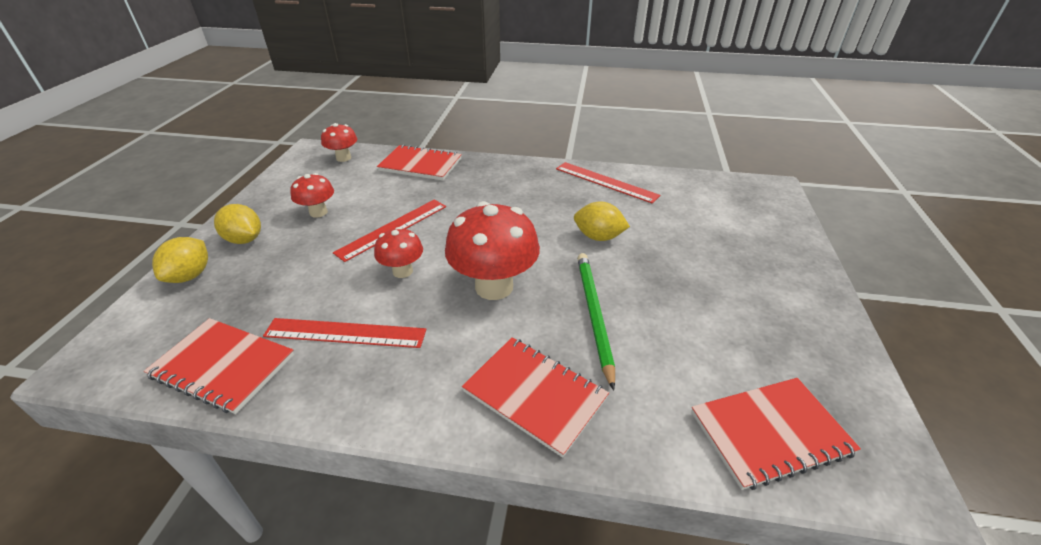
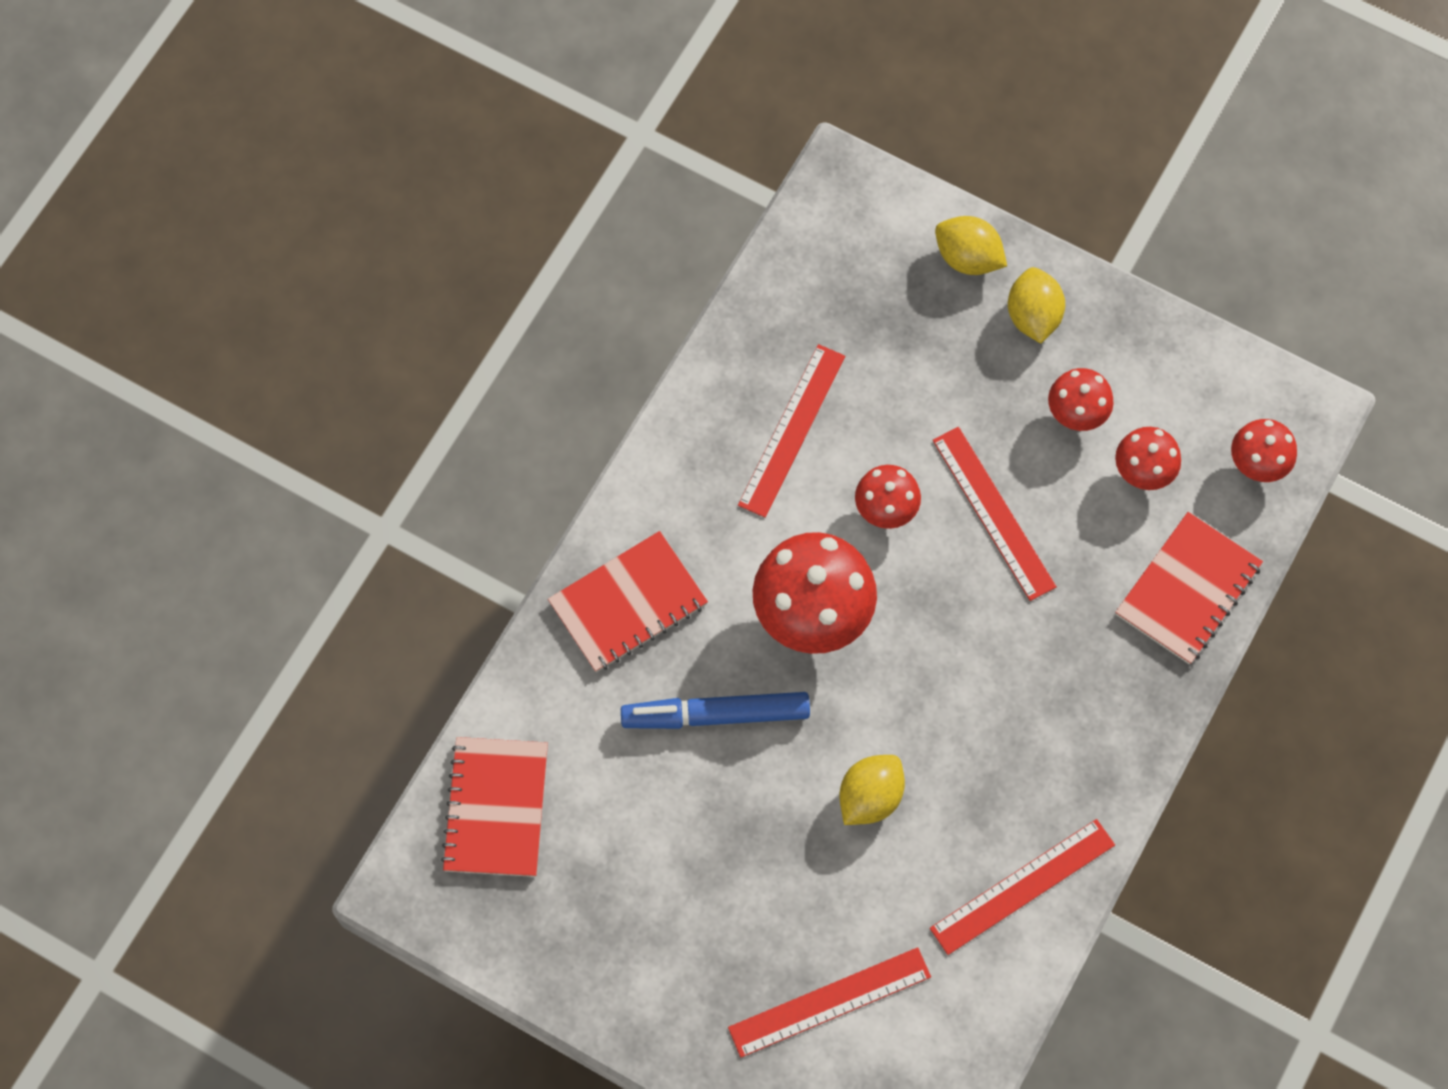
camera: 110 degrees right, 30 degrees up
(223, 366) = (786, 308): red notebook -> none
(244, 239) = (1033, 316): yellow lemon -> yellow lemon turned 60 degrees counterclockwise
(354, 186) = (1142, 472): none -> red mushroom
(594, 315) = (716, 715): green pencil -> blue marker
(723, 226) = (829, 1002): none -> red ruler

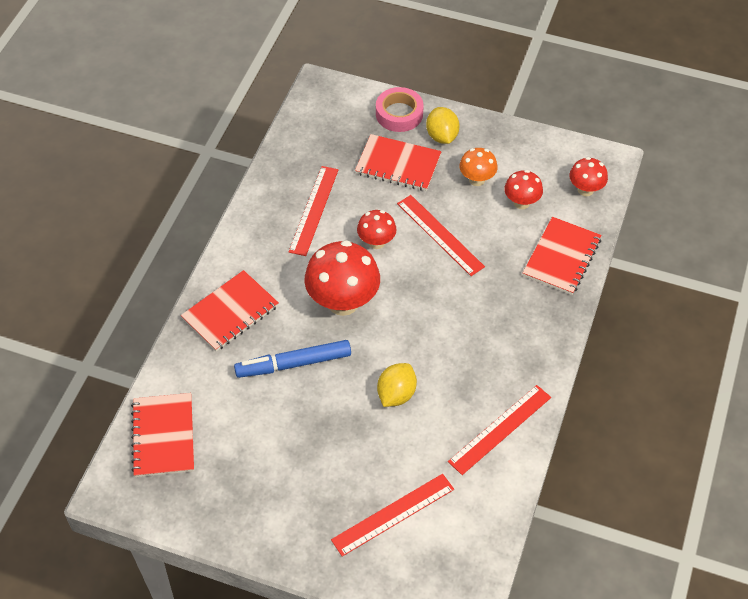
camera: 10 degrees left, 15 degrees down
(948, 362) = (398, 164): none -> red notebook
(968, 258) = (399, 114): yellow lemon -> pink tape
(1076, 414) = (477, 179): red mushroom -> orange mushroom

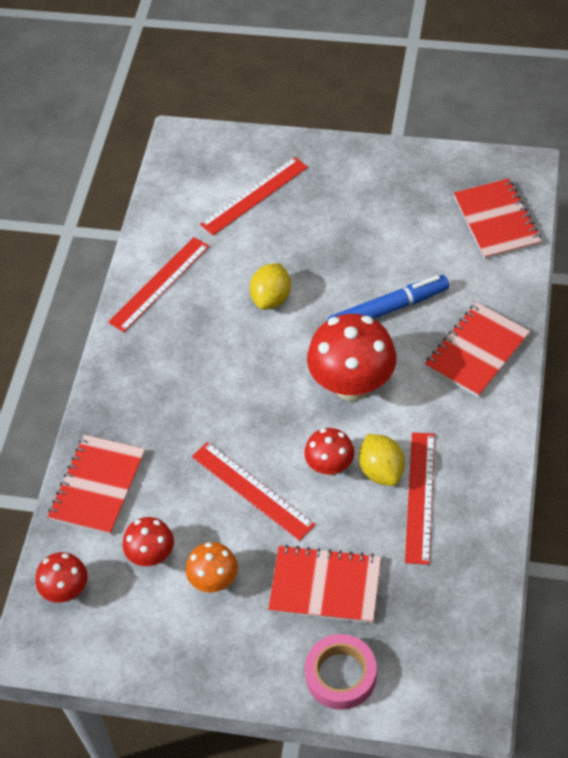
camera: 175 degrees right, 0 degrees up
(442, 136) = (272, 645): yellow lemon -> yellow lemon (381, 471)

